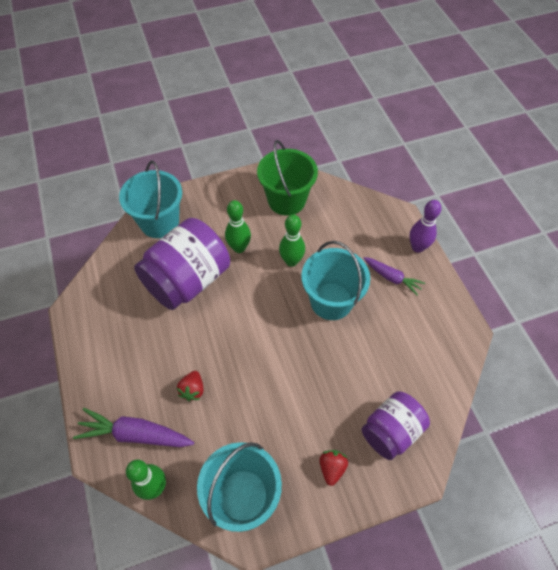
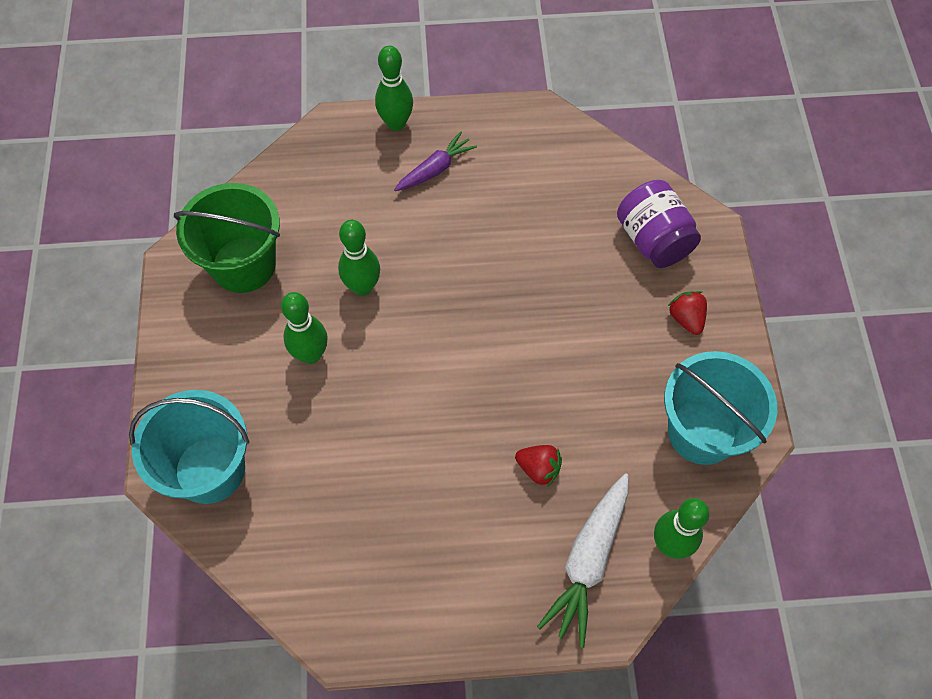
camera: 75 degrees left, 5 degrees up
(135, 434) = (588, 561): purple carrot -> white carrot
(187, 280) = (346, 443): purple jar -> none
(331, 301) = (448, 253): turquoise bucket -> none
(332, 468) = (686, 318): red strawberry -> red strawberry turned 45 degrees clockwise
(417, 247) = (396, 123): purple bowling pin -> green bowling pin

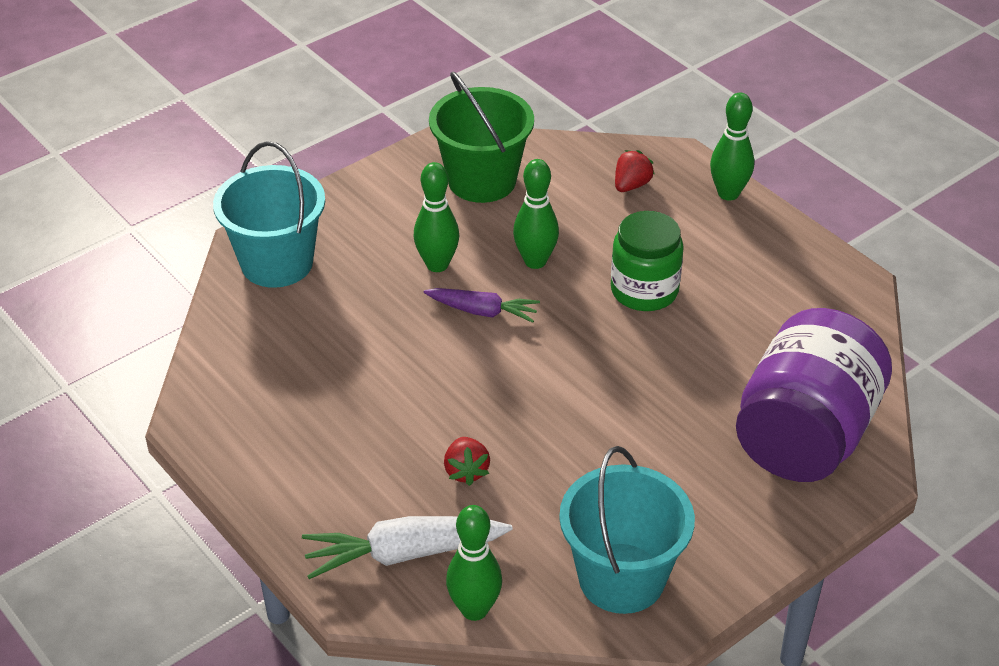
camera: 55 degrees right, 20 degrees down
(435, 169) = (708, 243): purple carrot -> purple carrot (482, 311)
(449, 239) = (644, 290): none -> green jar
(653, 240) = (804, 435): purple jar -> purple jar, size x1.60
(686, 318) = (739, 505): red strawberry -> red strawberry (631, 185)

